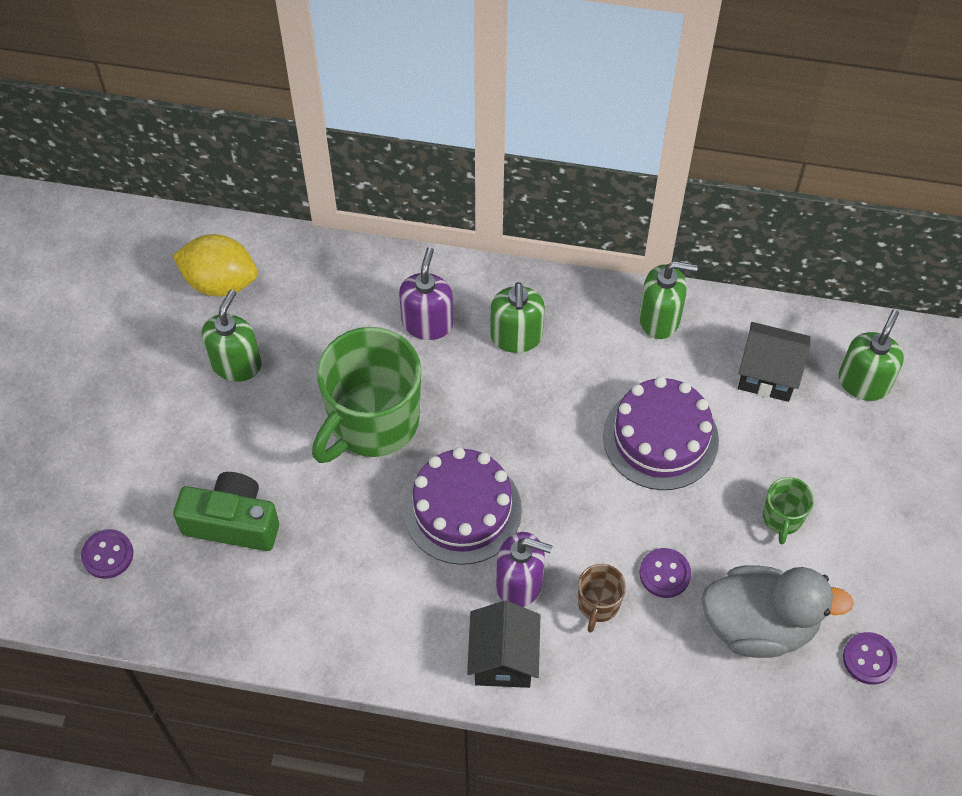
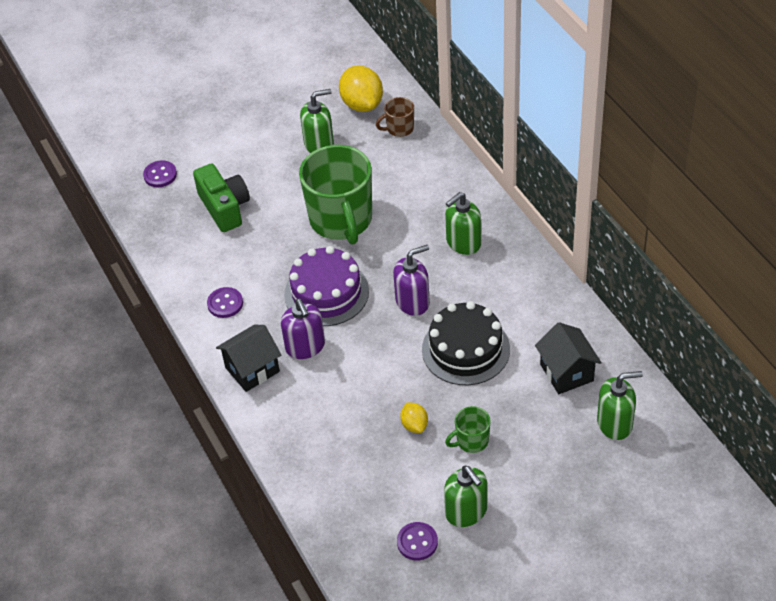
camera: 55 degrees right, 10 degrees down
(372, 422) = (341, 220): green mug -> green mug turned 105 degrees counterclockwise
(427, 323) = (429, 200): purple soap dispenser -> purple soap dispenser (413, 302)
(598, 604) = (326, 390): brown mug -> brown mug (399, 129)
(659, 319) = (549, 297): green soap dispenser -> green soap dispenser (466, 511)
(660, 438) = (465, 349): purple cake -> black cake
(664, 574) = (376, 407): purple button -> purple button (225, 303)
(718, 555) = (414, 425): none -> yellow lemon
(759, 625) = (387, 473): grey duck -> none

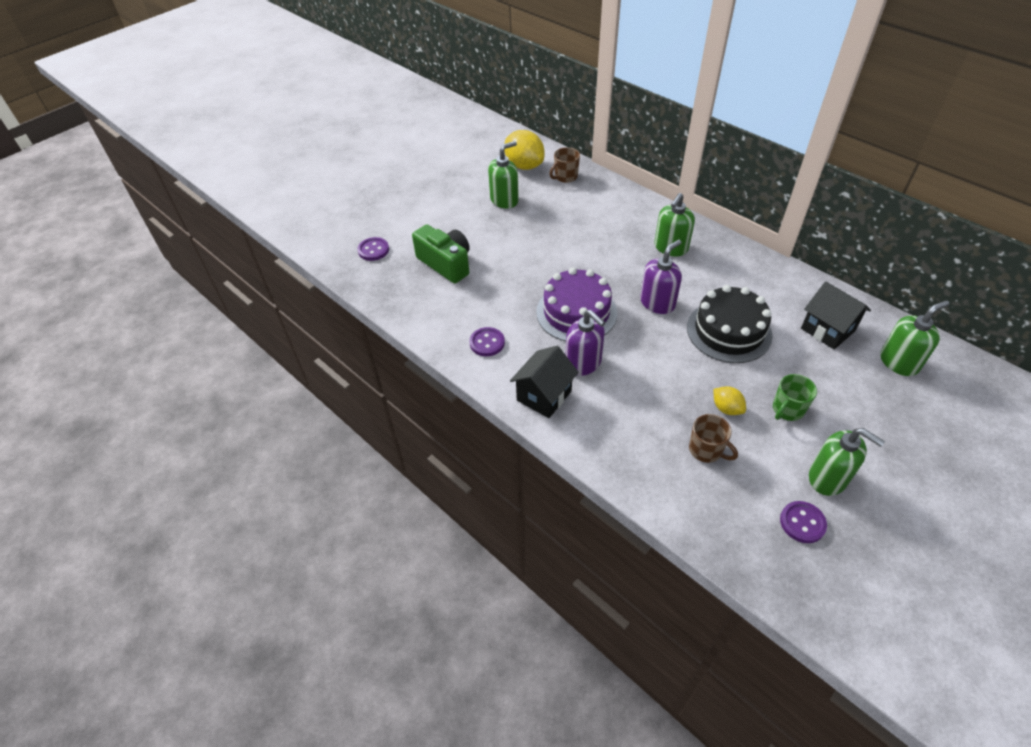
camera: 20 degrees left, 0 degrees up
(341, 220) = (556, 252): green mug -> none
(372, 458) = (706, 450): none -> brown mug

